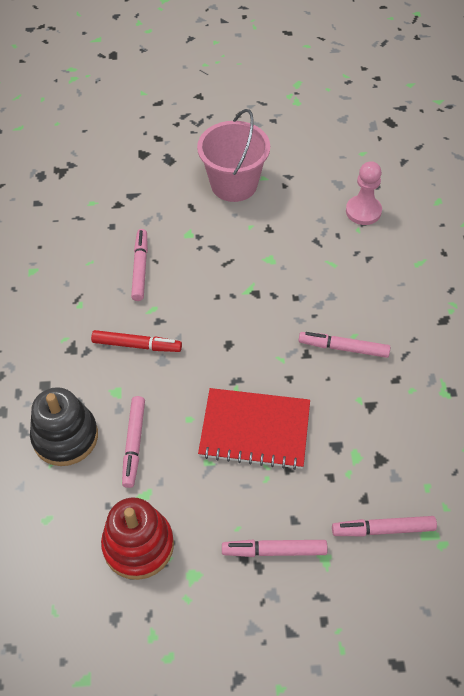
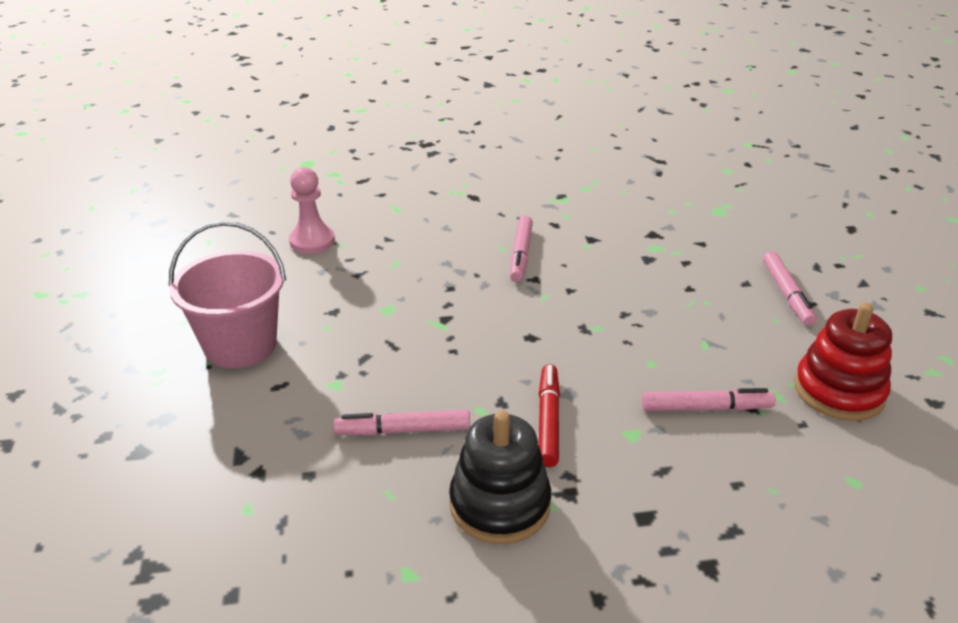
camera: 95 degrees left, 20 degrees down
(65, 437) = (723, 479): black stacking toy -> black stacking toy (500, 504)
(255, 430) = (648, 311): red notebook -> none
(383, 529) = (728, 233): pink marker -> none

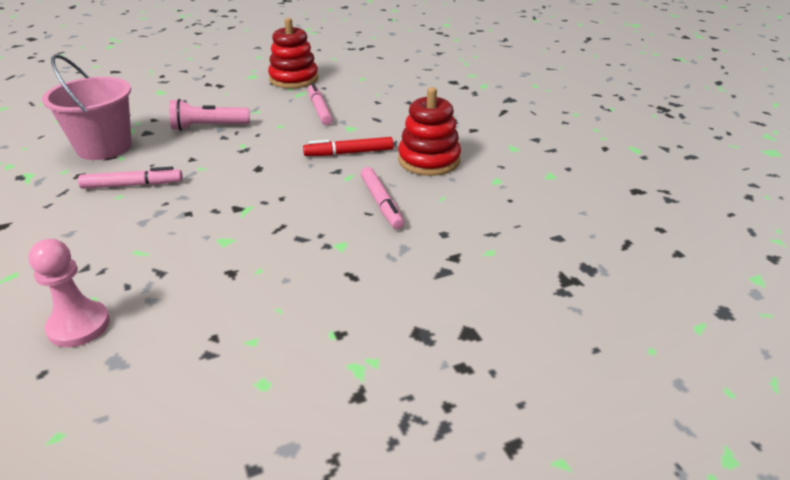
camera: 105 degrees left, 0 degrees up
(240, 345) = (299, 319): pink bucket -> pink bucket (104, 147)
(500, 504) = (429, 160): black stacking toy -> red stacking toy
(656, 302) = (208, 127): none -> pink flashlight
(787, 294) = (197, 89): pink marker -> none

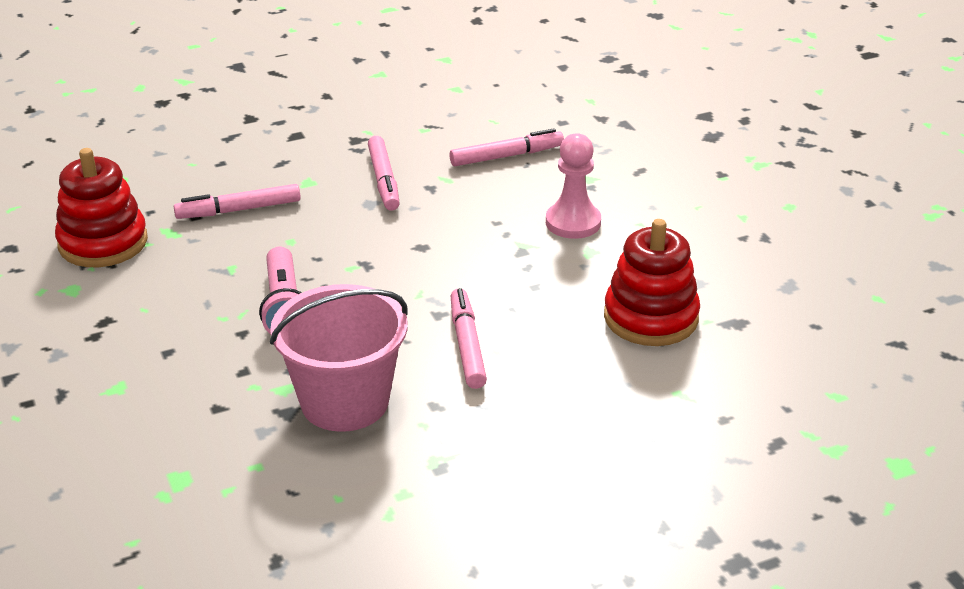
camera: 90 degrees left, 0 degrees up
(79, 326) = (749, 319): pink pawn -> pink pawn (573, 222)
(349, 153) = (384, 180): red marker -> pink marker
(429, 160) = (407, 126): red stacking toy -> red stacking toy (650, 317)

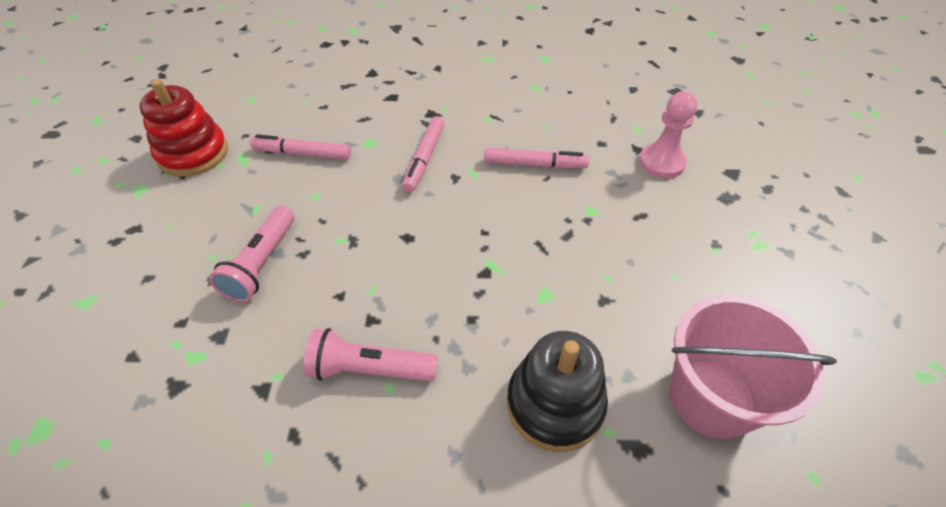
camera: 25 degrees right, 15 degrees up
(345, 402) = (226, 395): pink bucket -> pink bucket (711, 398)
(467, 345) = (369, 369): pink marker -> pink flashlight
(573, 222) = (548, 255): pink pawn -> pink pawn (661, 162)
(650, 317) = (555, 404): red stacking toy -> black stacking toy

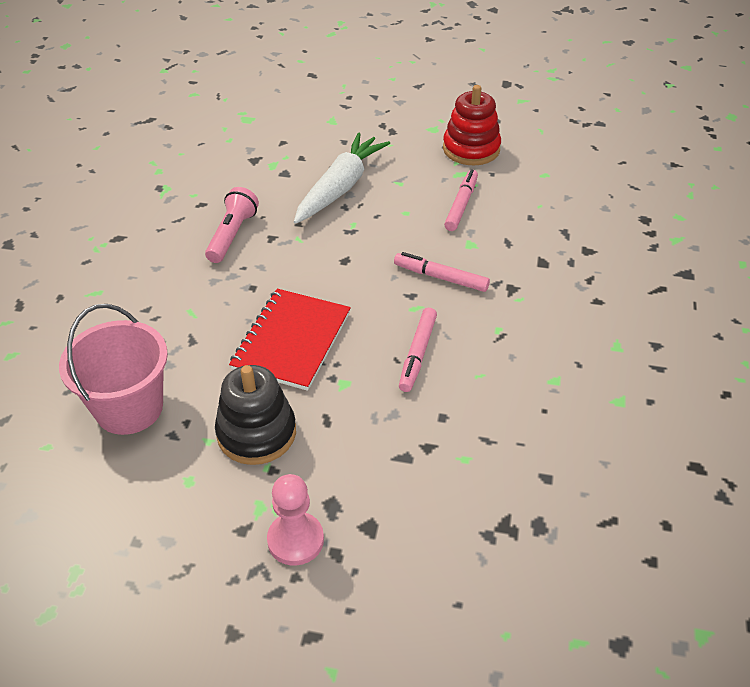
camera: 100 degrees right, 5 degrees down
(261, 264) = (340, 187): pink flashlight -> white carrot
(549, 261) = (292, 341): none -> red notebook
(555, 404) = (166, 319): black stacking toy -> black stacking toy (256, 433)
(661, 162) = (400, 462): pink pawn -> pink pawn (295, 540)

